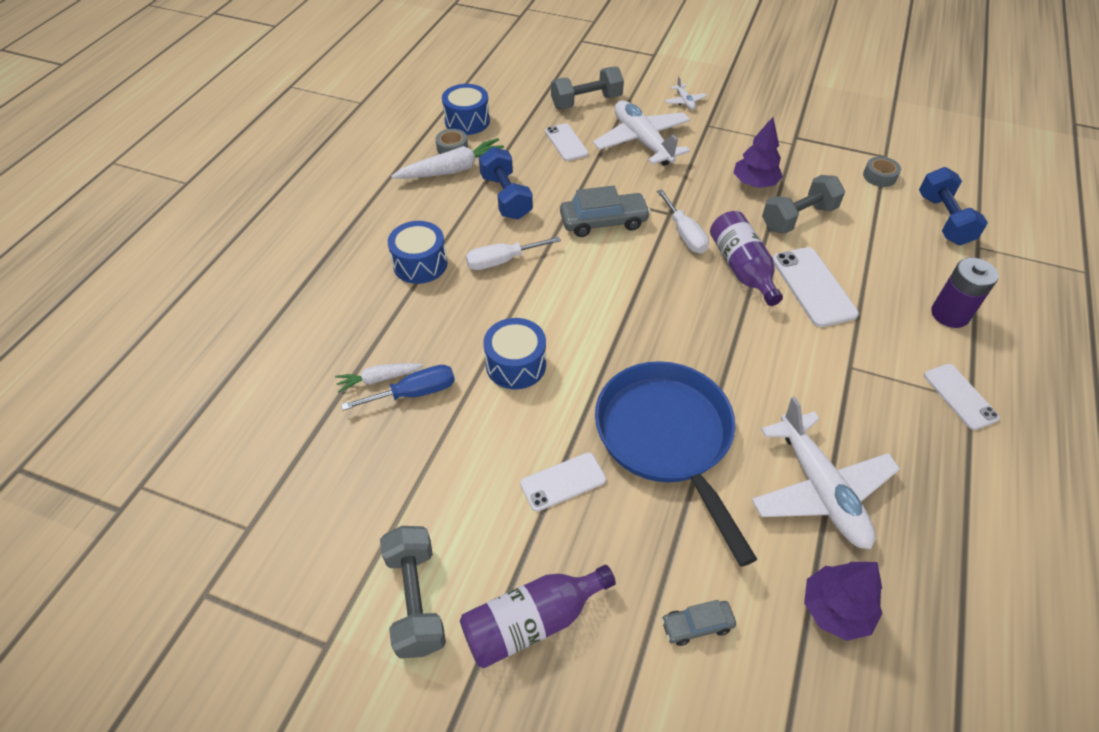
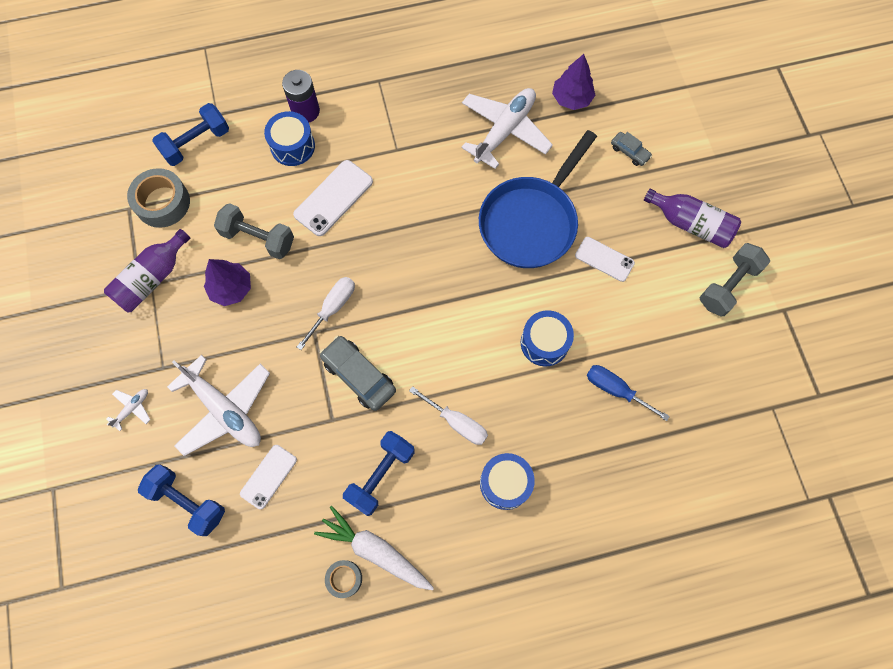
camera: 125 degrees left, 20 degrees up
(379, 379) = (624, 422): white carrot -> none
(467, 121) = (293, 598): blue drum -> blue drum (292, 146)
(586, 102) = (187, 502): grey dumbbell -> blue dumbbell
(642, 141) = (225, 410): white plane -> white plane turned 75 degrees counterclockwise
(742, 268) = (345, 250): purple bottle -> purple bottle (152, 278)
(879, 176) = (162, 203): grey tape -> grey tape, size x1.78
(960, 396) = (380, 86): white phone -> none

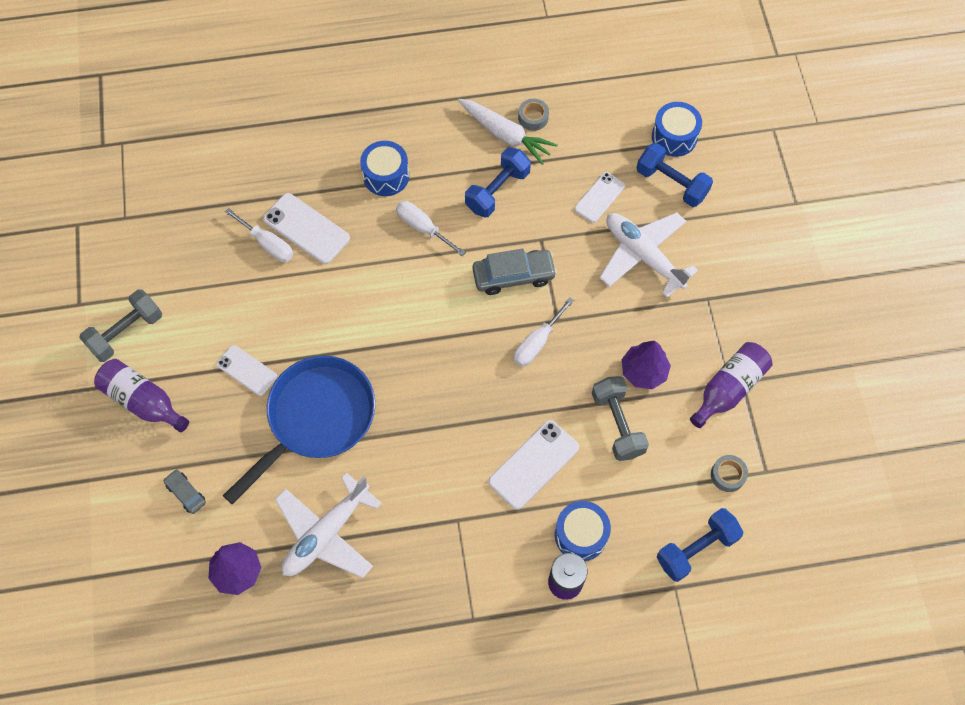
camera: 175 degrees left, 5 degrees down
(132, 408) = (732, 264): white plane -> none
(162, 203) = (727, 475): grey tape -> grey tape, size x0.56
(258, 238) = (617, 424): grey dumbbell -> grey dumbbell turned 45 degrees clockwise
(359, 376) = (513, 276): grey car -> grey car turned 60 degrees counterclockwise
(544, 343) = (327, 292): blue drum -> blue drum (674, 137)
(579, 411) = (306, 228): none -> white phone
(615, 390) = (267, 244): blue screwdriver -> white screwdriver

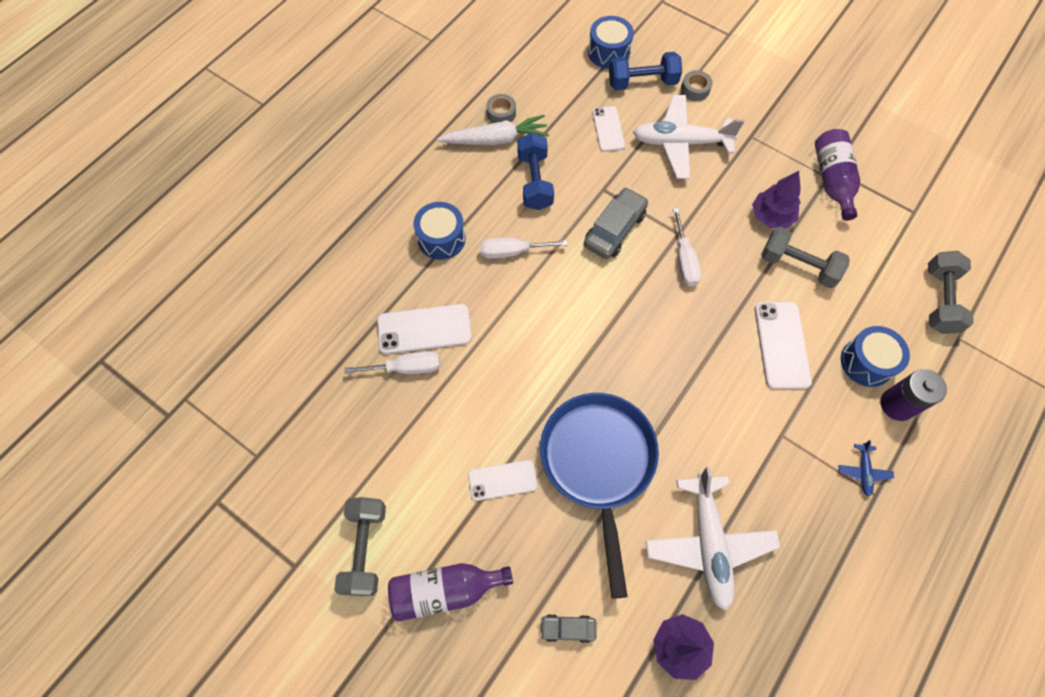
camera: 45 degrees left, 0 degrees up
(483, 597) = (863, 471): none -> blue plane
(696, 549) = (939, 300): blue dumbbell -> grey dumbbell
(727, 475) = (898, 235): grey tape -> grey tape (695, 89)

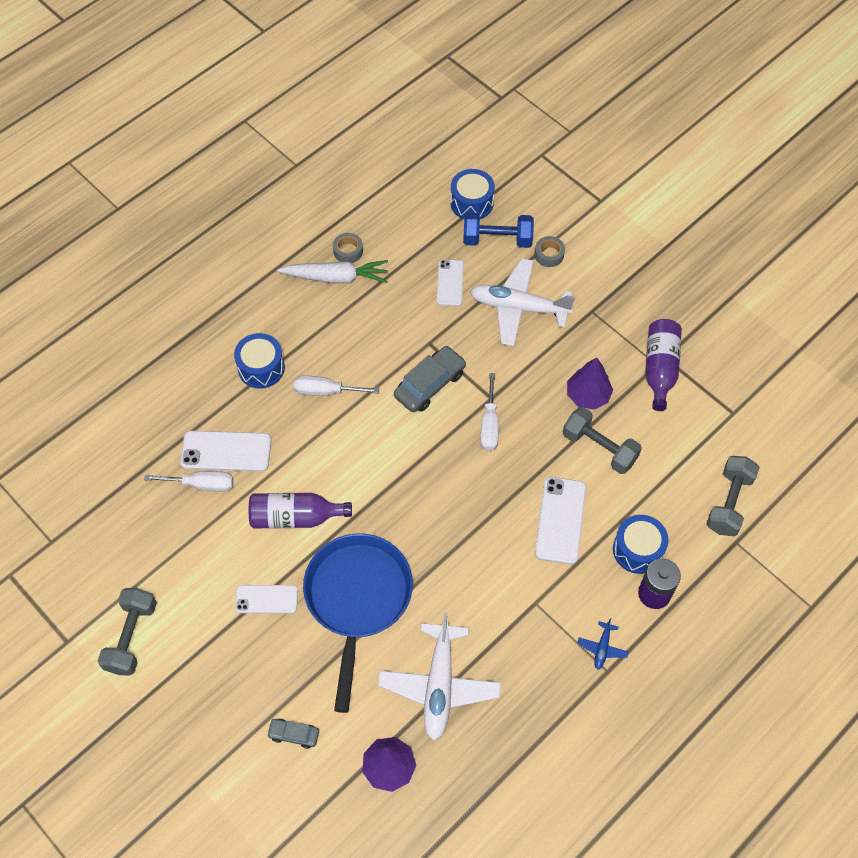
camera: 10 degrees right, 5 degrees down
(445, 590) = (194, 684): purple bottle -> purple bottle (295, 517)
(535, 181) = (364, 325): blue dumbbell -> none

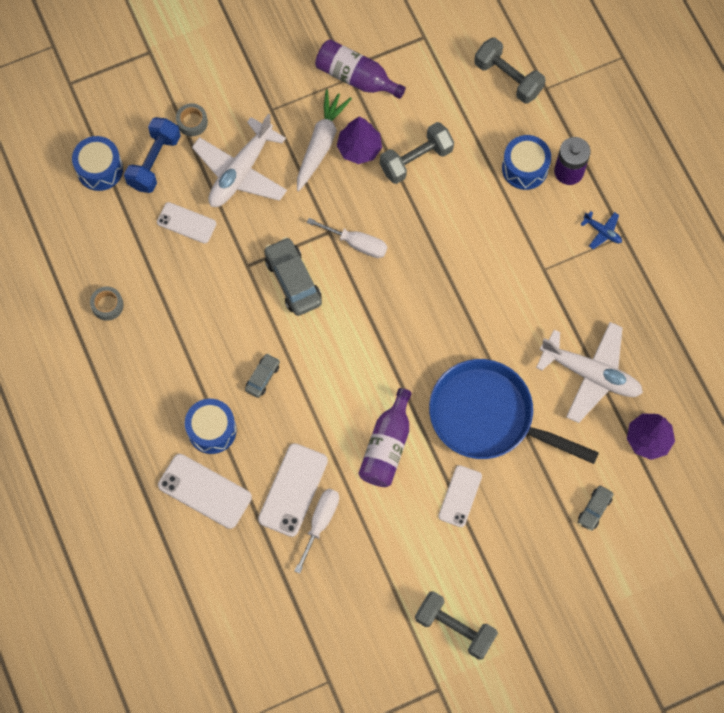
camera: 70 degrees left, 10 degrees up
(326, 391) = (262, 377): white screwdriver -> grey car
(336, 277) = (135, 326): white carrot -> white carrot (321, 143)
(560, 520) = (474, 219): white phone -> white phone (205, 491)

